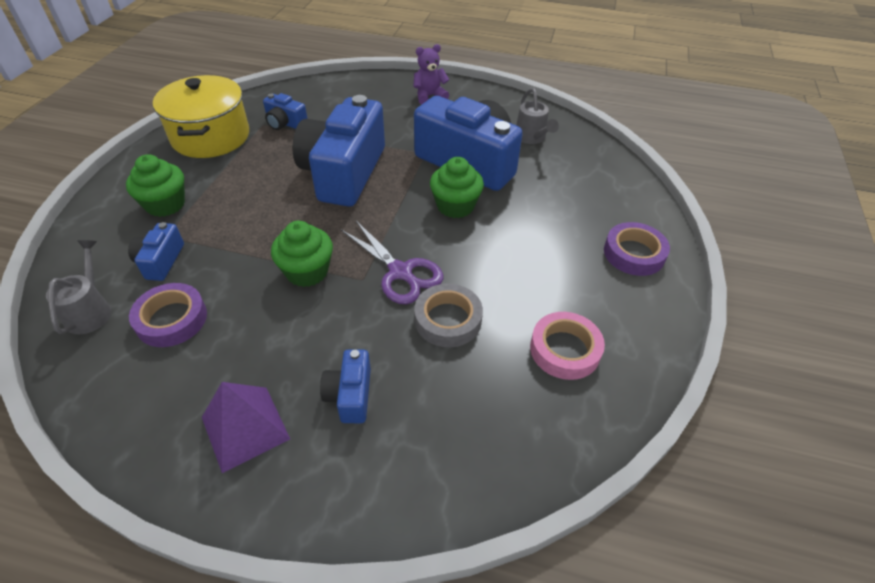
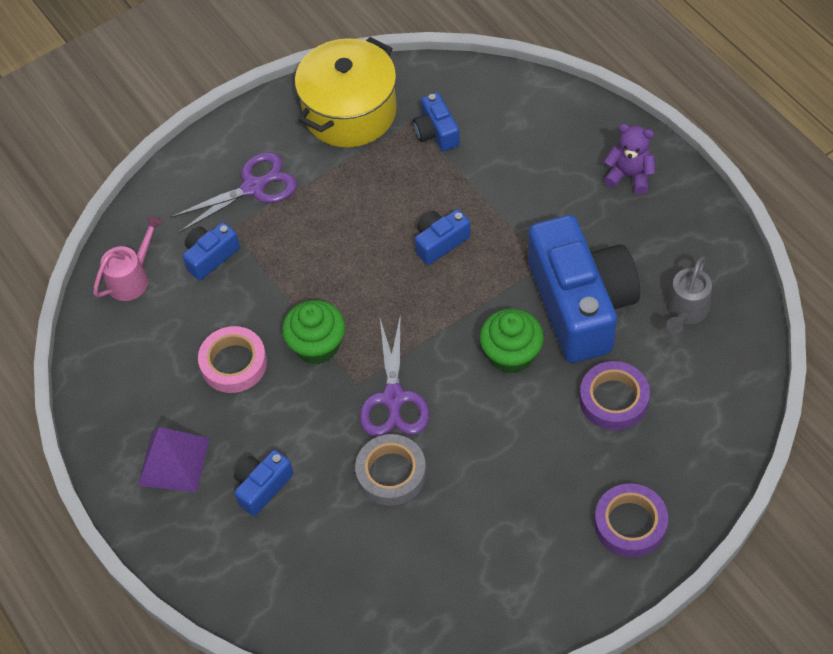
camera: 45 degrees right, 10 degrees up
(90, 310) = (132, 278): grey watering can -> pink watering can
(165, 204) = (253, 187): green cupcake -> purple scissors
(171, 319) = (183, 326): purple tape -> purple tape (613, 399)
(344, 172) = (440, 242): blue camera -> blue camera, size x0.44
(565, 350) = (460, 568): pink tape -> pink tape (233, 363)

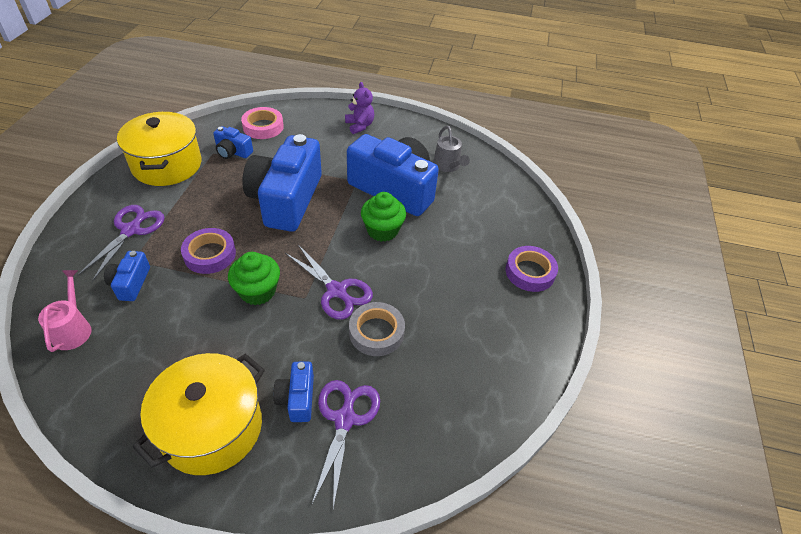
camera: 50 degrees left, 10 degrees down
(174, 461) = (212, 428): purple pyramid -> yellow pot
(233, 363) = (205, 335): pink tape -> pink tape (263, 127)
(285, 538) = (345, 419): none -> purple scissors
(440, 242) = (286, 199): blue camera -> blue camera, size x2.26
(613, 399) = (457, 221): purple tape -> purple tape (210, 254)
(629, 176) = (360, 126): purple teddy bear -> purple teddy bear turned 90 degrees clockwise

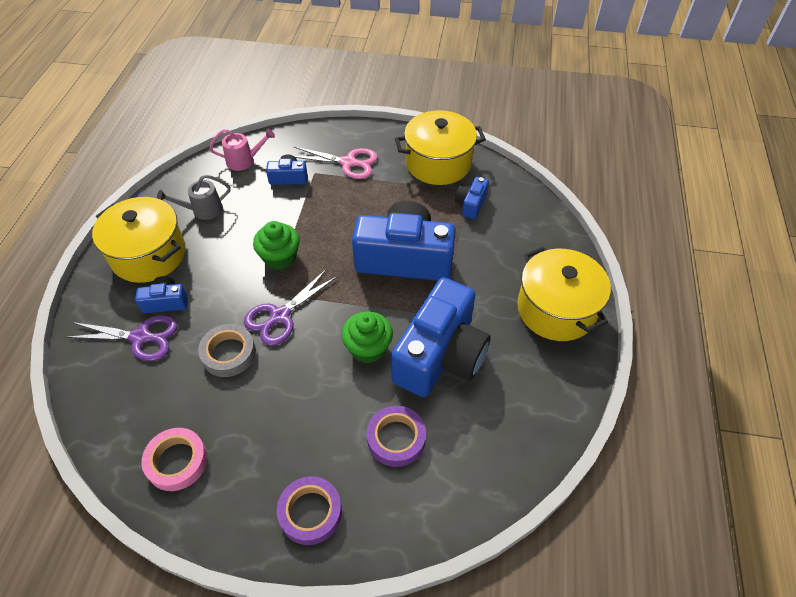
camera: 90 degrees right, 5 degrees up
(131, 230) = (348, 163): purple scissors -> pink scissors
(210, 254) = (323, 217): purple tape -> purple tape (396, 438)
(263, 127) = (522, 220): pink tape -> pink tape (177, 461)
(360, 126) = (556, 309): purple teddy bear -> yellow pot
(448, 166) = (499, 416): grey watering can -> grey watering can (202, 210)

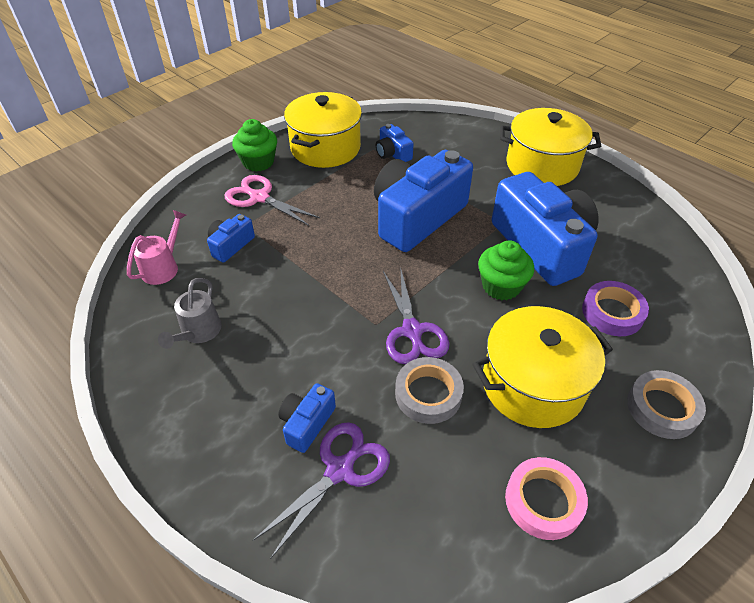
camera: 55 degrees left, 5 degrees down
(149, 255) = (215, 411): yellow pot -> yellow pot (533, 384)
(280, 257) = (334, 298): green cupcake -> green cupcake (258, 162)
(310, 512) = (662, 408): purple tape -> grey tape
(348, 163) = (259, 197): pink scissors -> pink scissors turned 105 degrees counterclockwise

